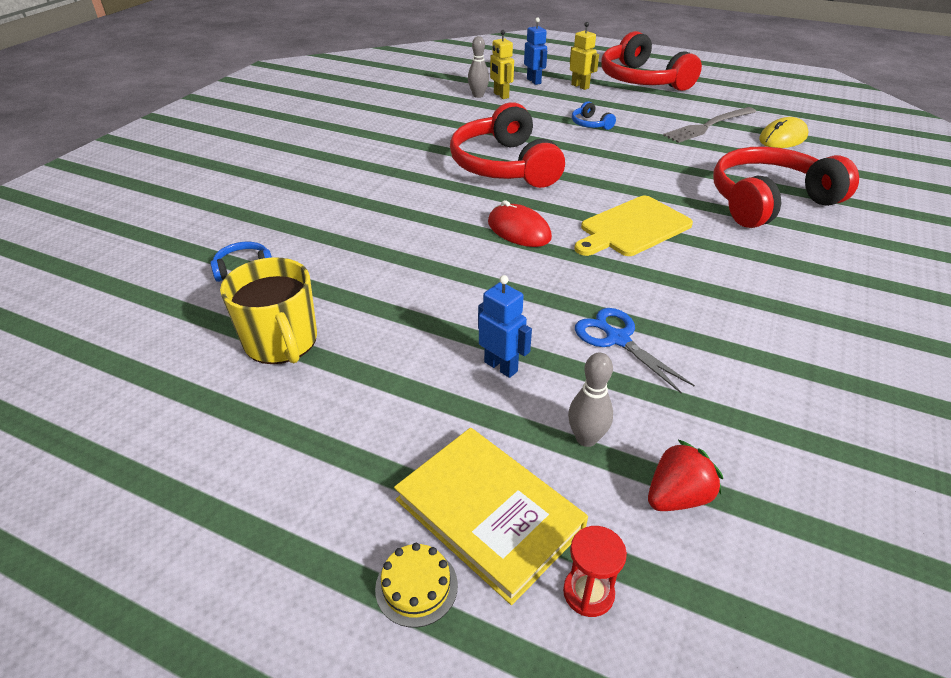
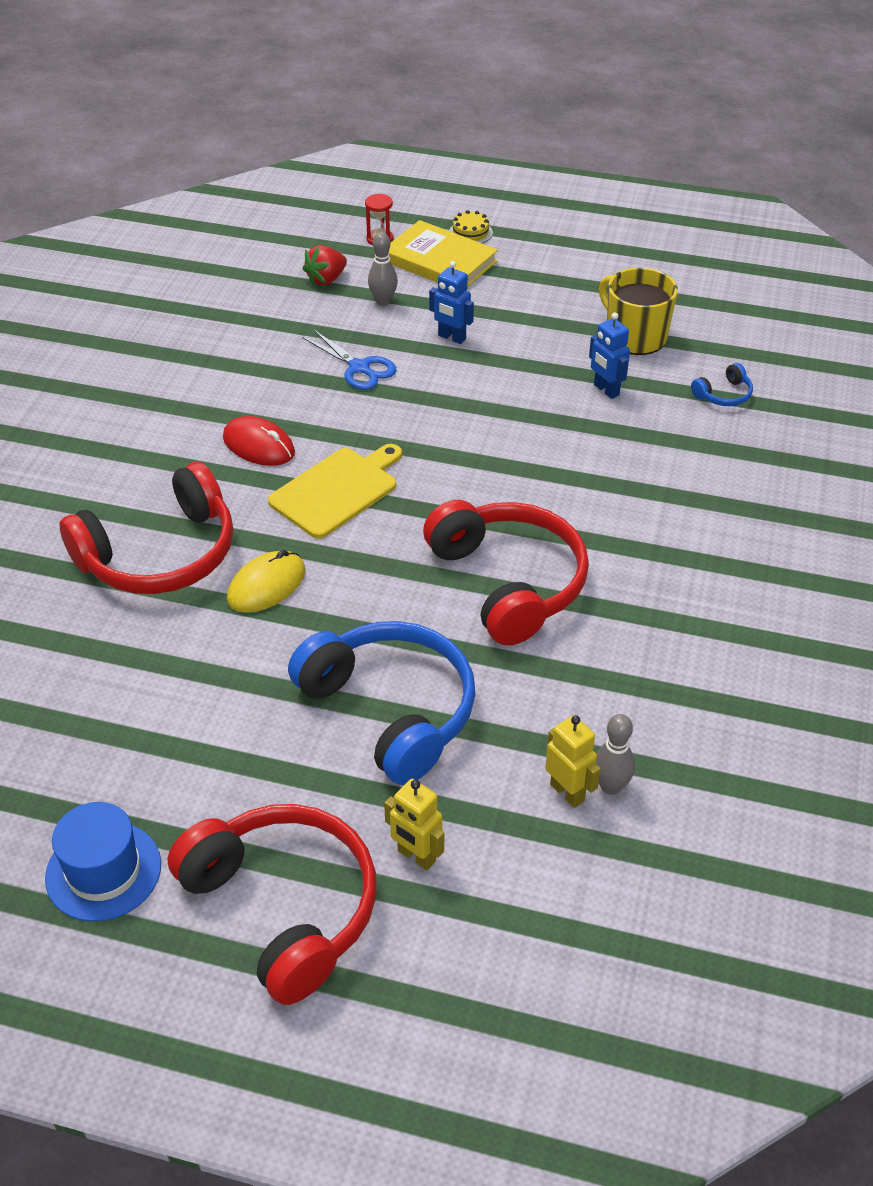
camera: 170 degrees right, 5 degrees up
(519, 230) = (465, 472): red mouse -> red mouse (259, 445)
(534, 81) = (515, 867): blue robot -> blue robot (606, 390)
(590, 124) = (391, 710): blue headphones -> blue headphones, size x2.48
(708, 126) = (188, 731): grey fork -> none
(733, 93) = (103, 871): none -> blue hat
(782, 138) = (76, 709): yellow mouse -> yellow mouse (266, 585)

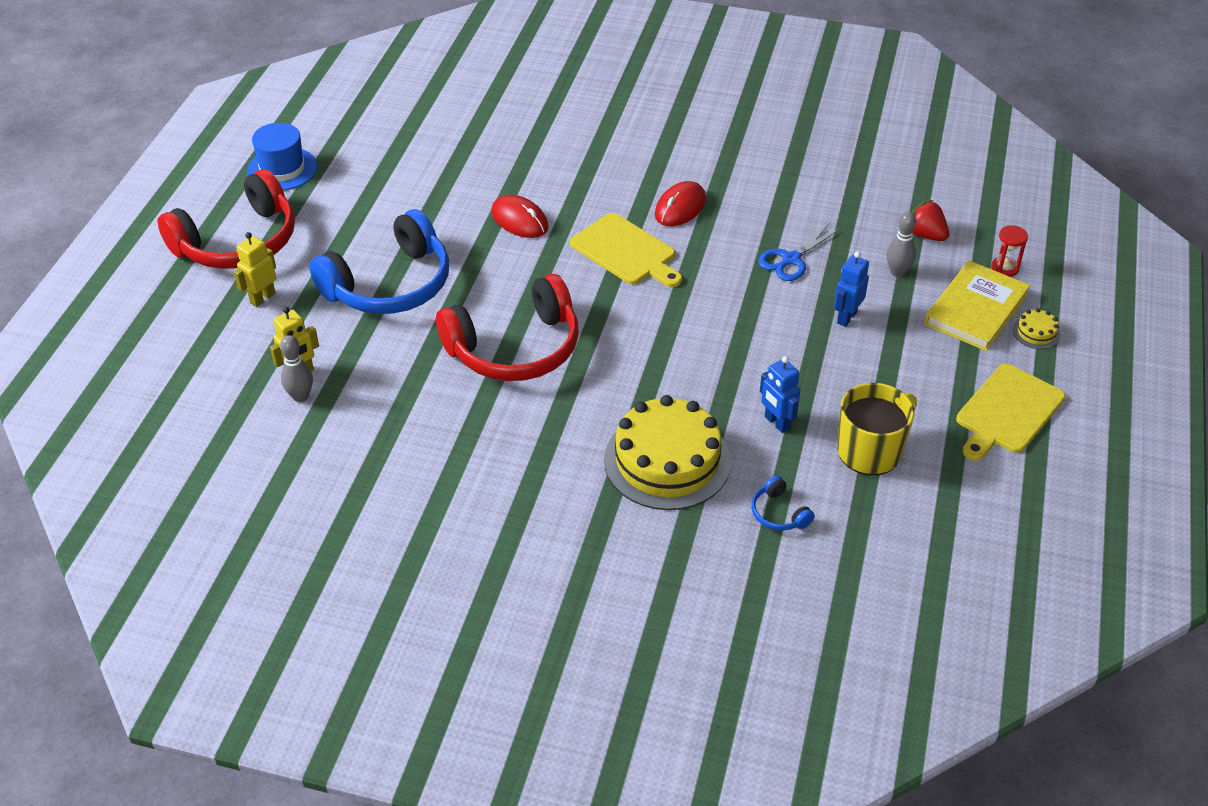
camera: 90 degrees right, 0 degrees up
(160, 554) = (554, 168): red headphones -> none
(266, 585) = (519, 220): yellow mouse -> red mouse
(575, 258) = (1007, 412): none -> yellow cutting board
(606, 390) = (776, 423): blue robot -> blue robot turned 90 degrees counterclockwise
(669, 464) = (667, 461): none -> yellow cake

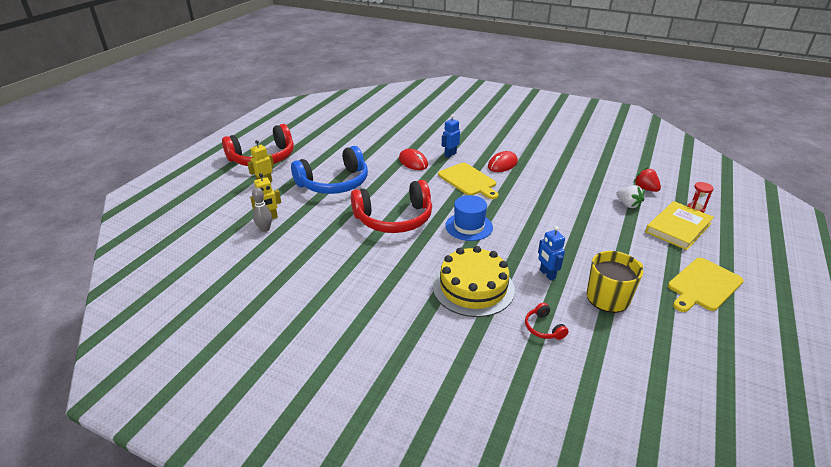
camera: 10 degrees right, 10 degrees down
(282, 169) = (298, 132): blue hat -> blue hat (469, 226)
(778, 513) = (543, 328): blue headphones -> red headphones
(791, 259) = (563, 193): blue scissors -> none
(846, 317) = (595, 224): blue robot -> blue robot (450, 154)
(897, 272) = (628, 205): grey bowling pin -> white strawberry
(1036, 332) = (719, 243): yellow cake -> none

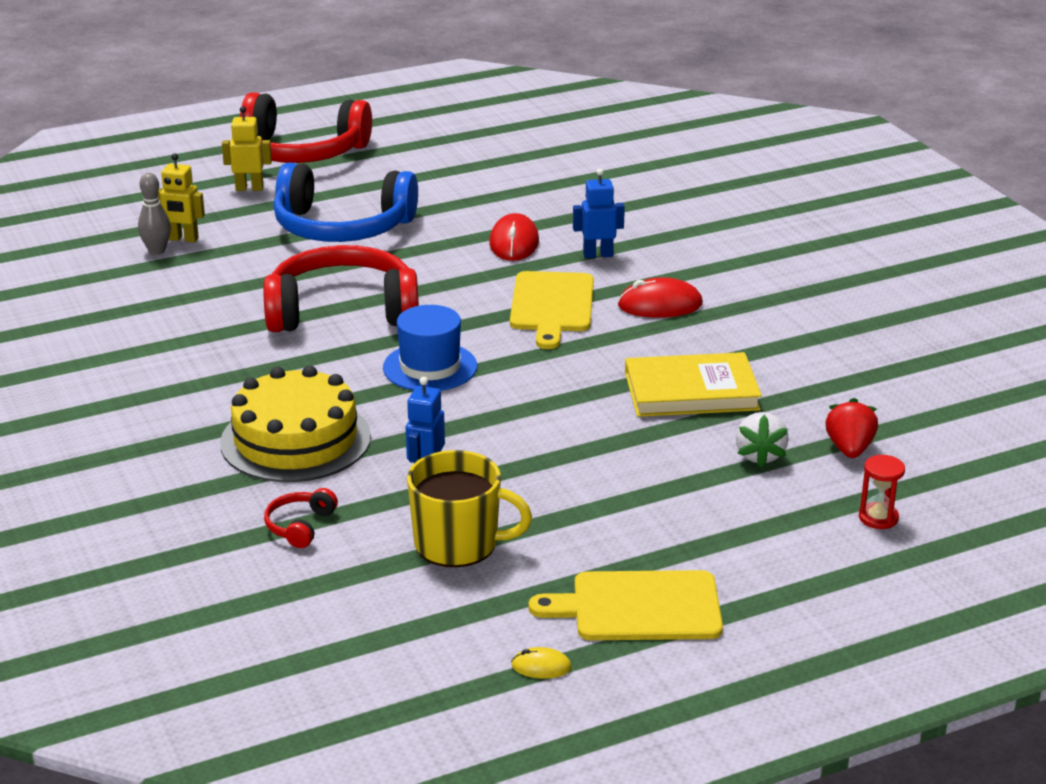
camera: 40 degrees right, 5 degrees down
(394, 219) = (342, 311): red headphones -> red headphones turned 150 degrees clockwise
(678, 228) = (776, 525): yellow book -> yellow book (691, 391)
(724, 333) = (541, 666): none -> yellow mouse

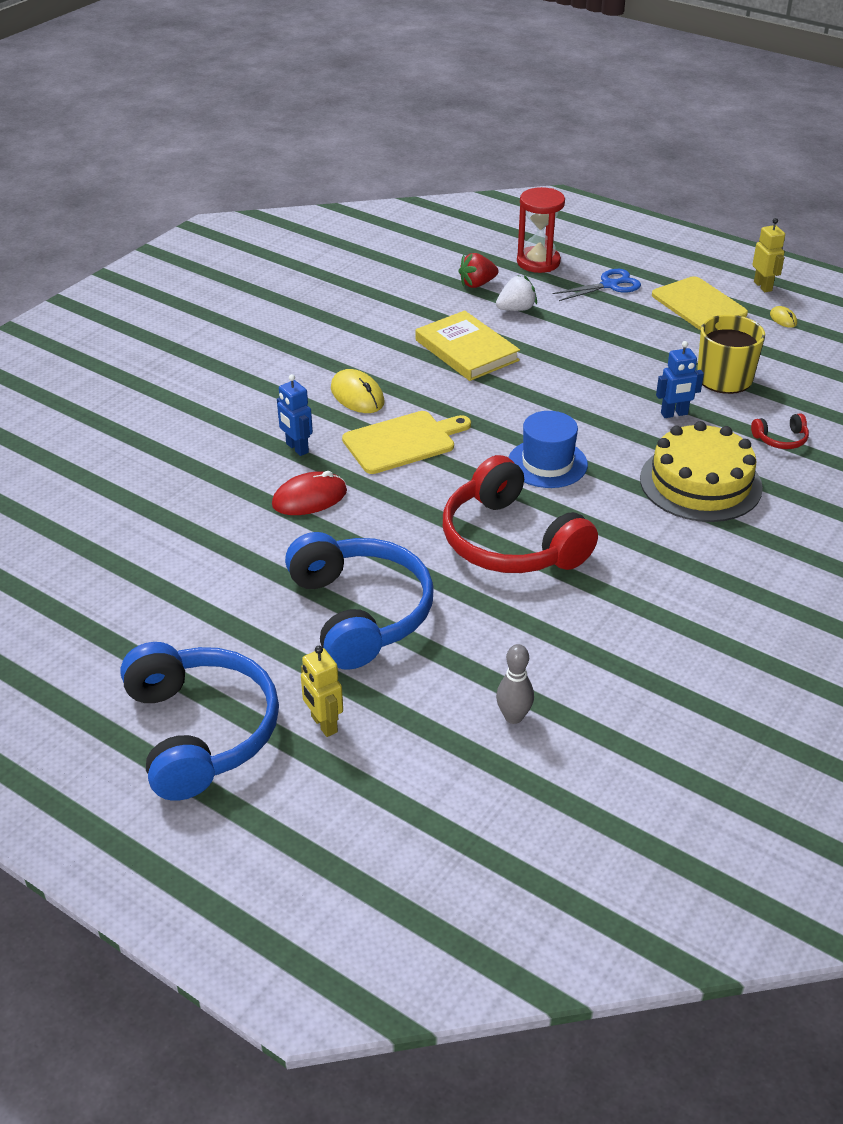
camera: 120 degrees left, 10 degrees up
(183, 239) = (474, 711): yellow robot -> yellow robot (763, 286)
(301, 152) = (201, 731): red headphones -> blue headphones
(660, 305) = (357, 395): red mouse -> yellow mouse
(765, 552) = (609, 285): none -> blue scissors
(878, 518) = (538, 262): red hourglass -> red hourglass, size x1.82

